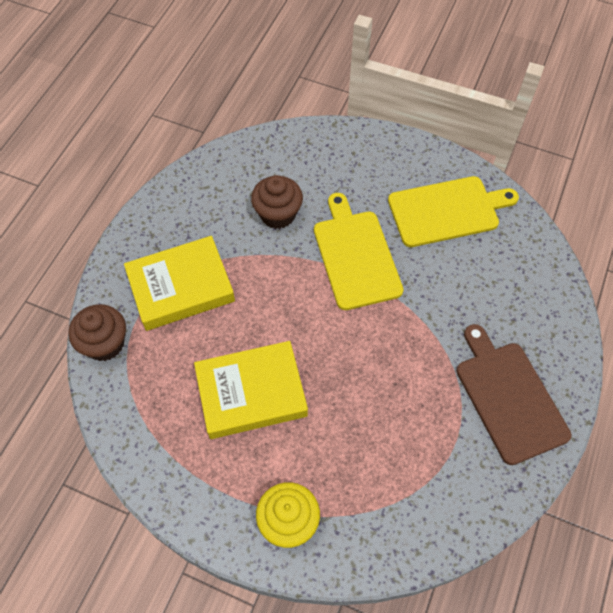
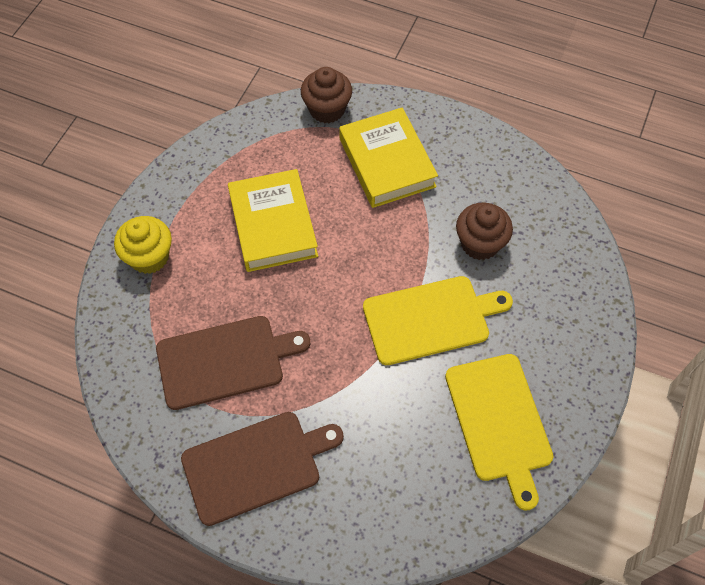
camera: 90 degrees right, 0 degrees up
(407, 431) = (225, 361): none -> brown cutting board

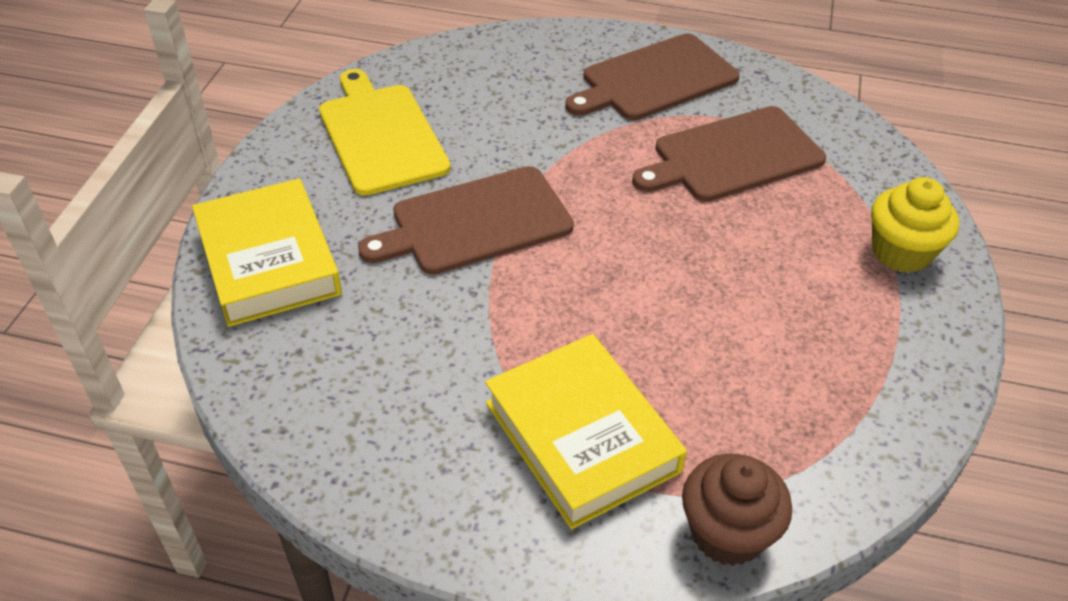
camera: 170 degrees right, 15 degrees down
(273, 225) = (741, 313): yellow book -> yellow book (268, 260)
(430, 319) = (475, 222): yellow cutting board -> brown cutting board
(480, 243) = (406, 323): brown cupcake -> none

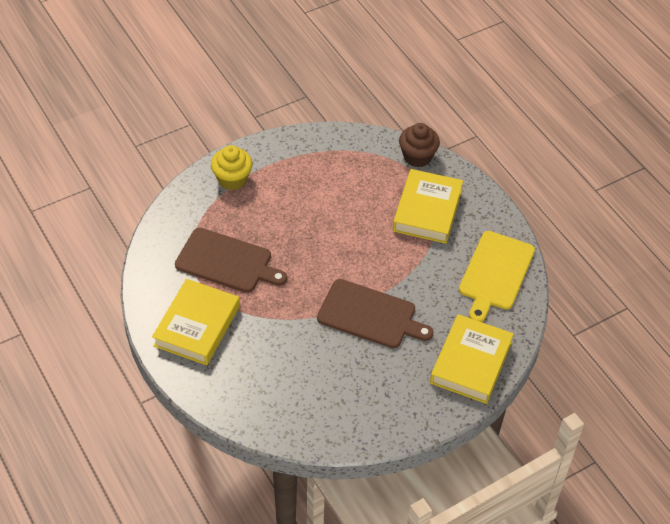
camera: 135 degrees left, 5 degrees up
(380, 135) = (359, 396): yellow cutting board -> yellow cutting board (495, 273)
(655, 79) = (197, 326): brown cutting board -> yellow book

